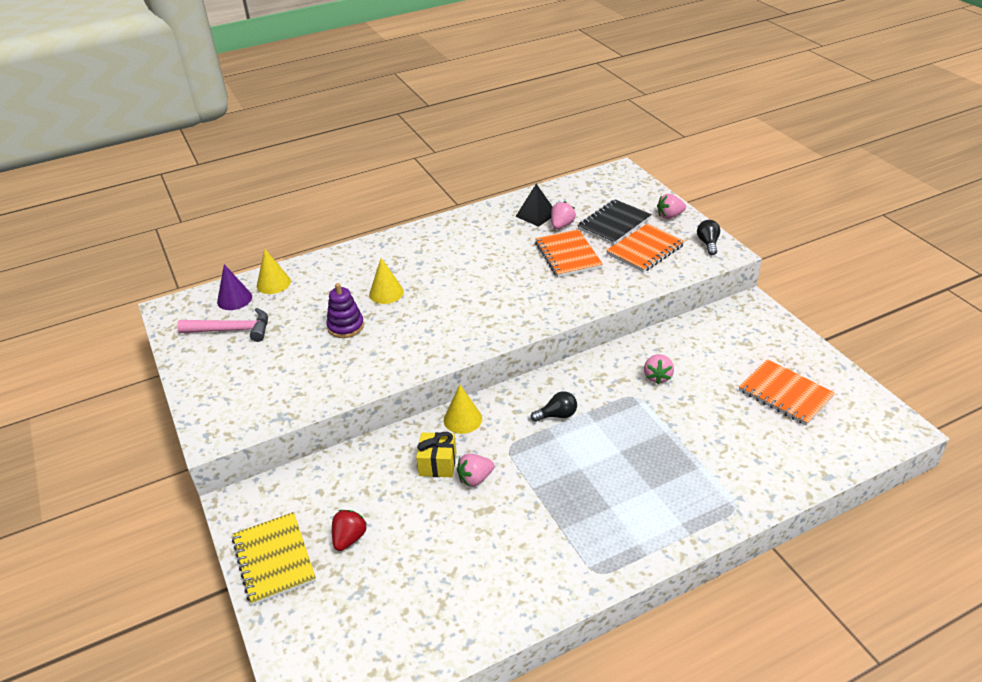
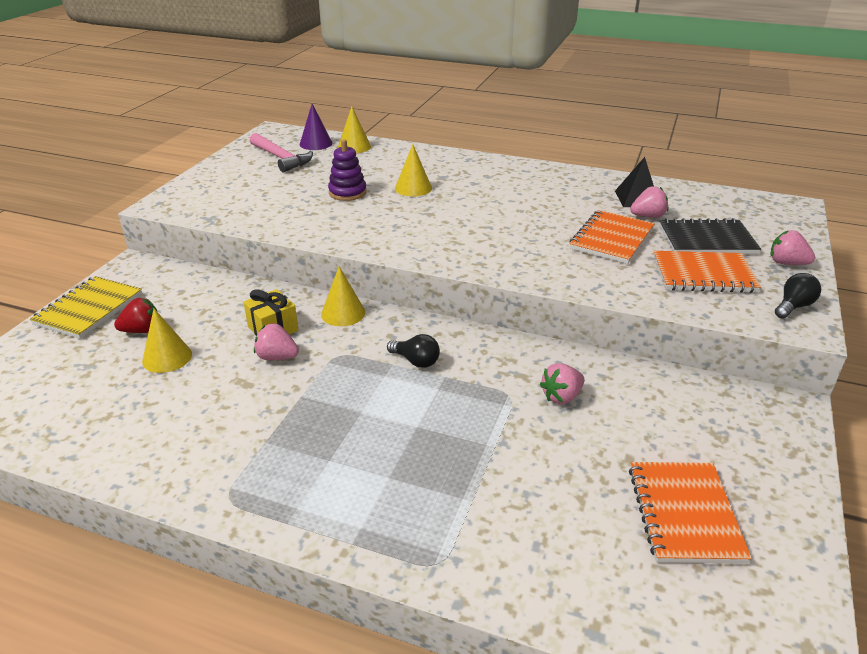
camera: 45 degrees right, 5 degrees down
(405, 538) = (167, 357): none -> yellow cone

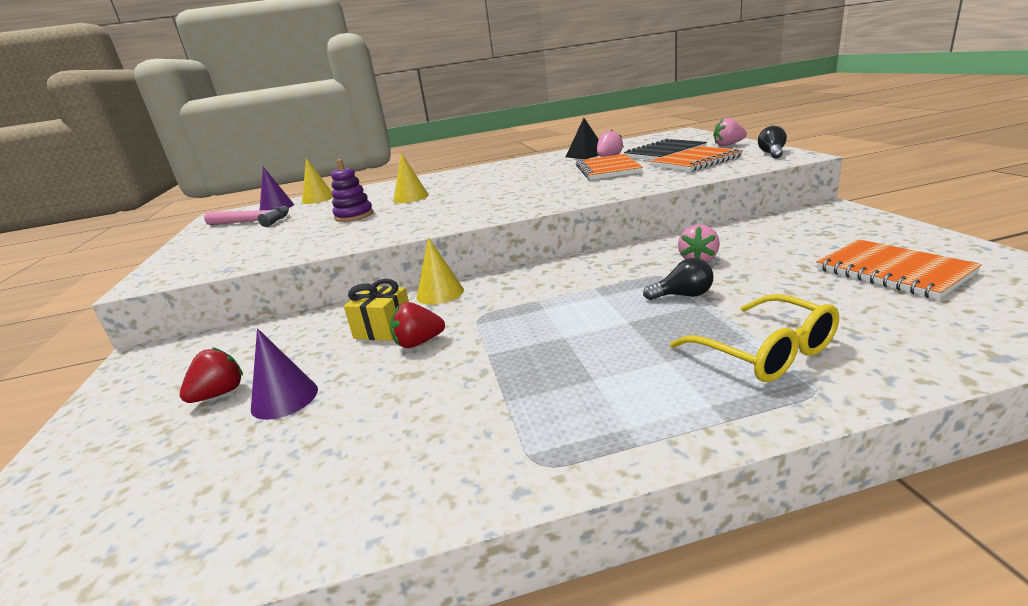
camera: 30 degrees left, 10 degrees down
(89, 309) = (115, 410): yellow notebook -> none
(167, 357) = (284, 398): yellow cone -> purple cone
(277, 357) = (418, 343): pink strawberry -> red strawberry
(416, 361) = (555, 290): black light bulb -> black light bulb (683, 295)
(456, 515) = (766, 352): none -> yellow glasses

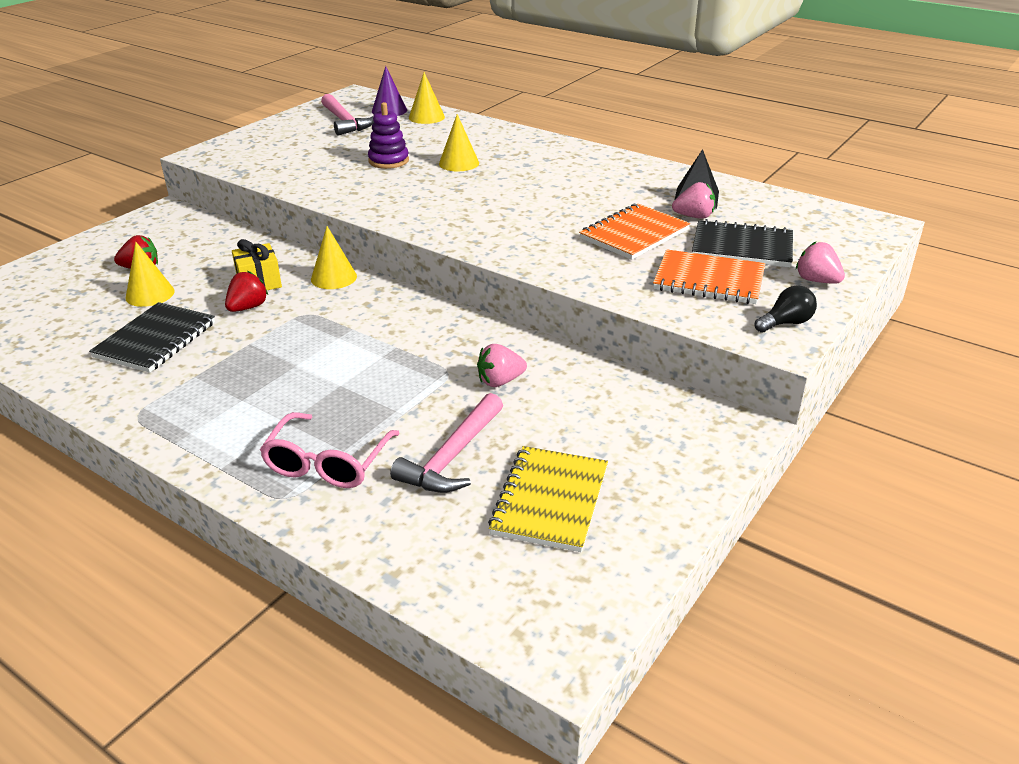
camera: 45 degrees right, 10 degrees up
(284, 398) = (150, 294): purple cone -> yellow cone
(388, 414) = (155, 340): none -> black notebook
(418, 343) = (248, 307): red strawberry -> red strawberry turned 90 degrees clockwise
(683, 295) = (409, 396): black light bulb -> none
(766, 352) = (327, 463): yellow glasses -> pink glasses
(799, 295) = (452, 457): none -> pink hammer
(893, 271) = (550, 501): orange notebook -> yellow notebook

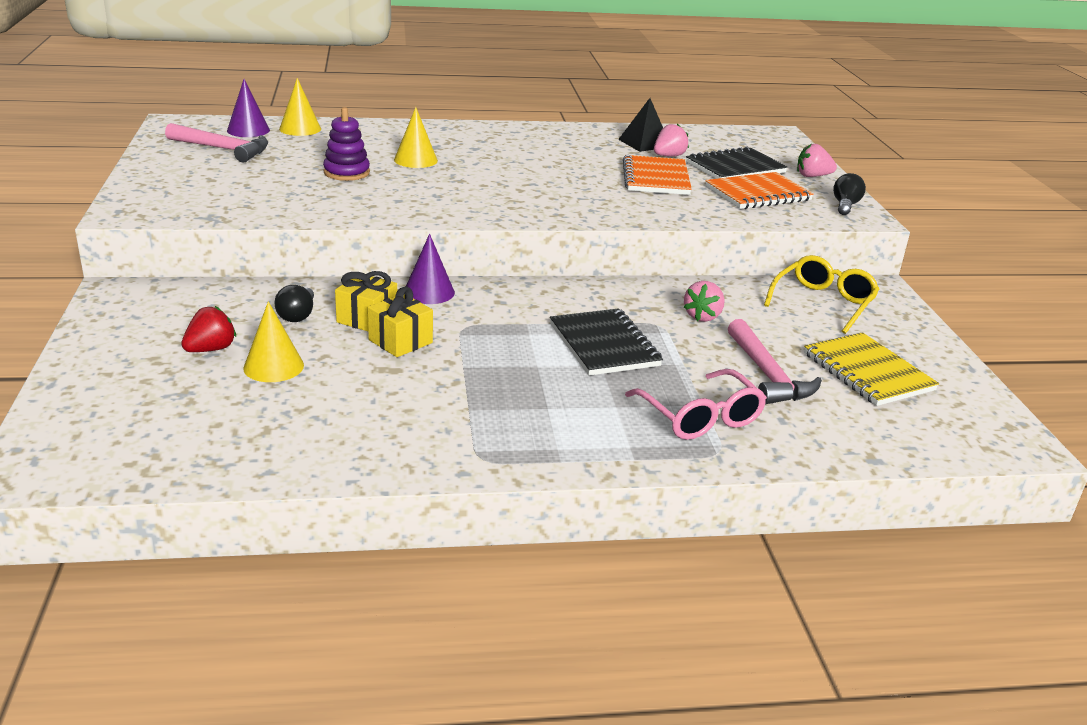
camera: 45 degrees left, 5 degrees down
(155, 340) = (367, 399): black notebook -> black notebook (604, 345)
(225, 264) = (297, 315): none -> black light bulb
(248, 307) = (400, 341): red strawberry -> yellow gift
(333, 277) = (429, 292): yellow cone -> purple cone
(643, 417) = (823, 303): none -> yellow glasses

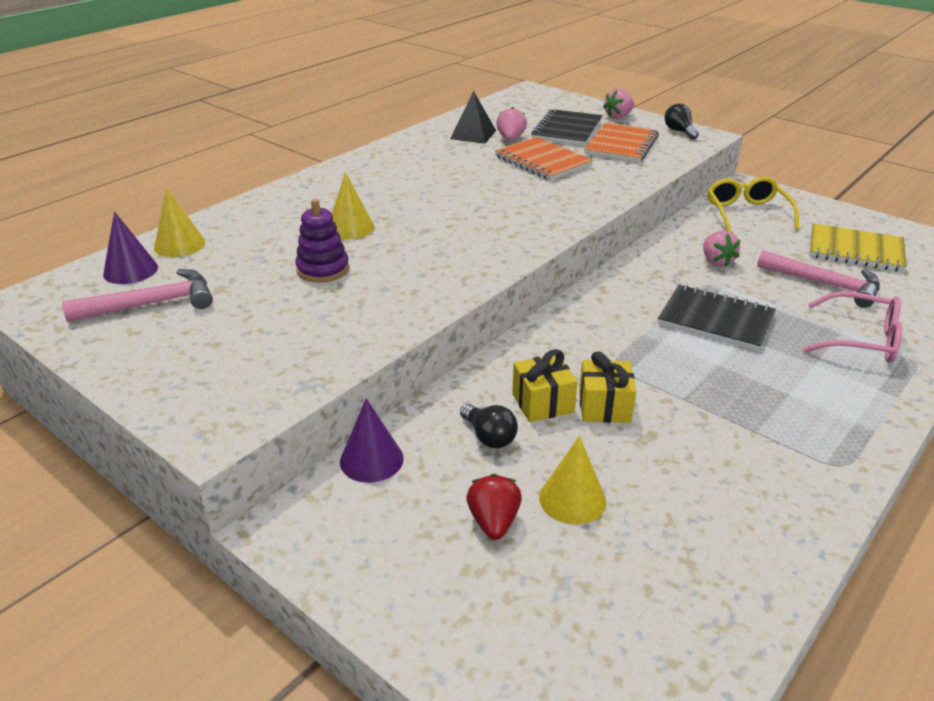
camera: 40 degrees left, 5 degrees up
(429, 292) = (533, 349): purple cone -> purple cone (371, 460)

